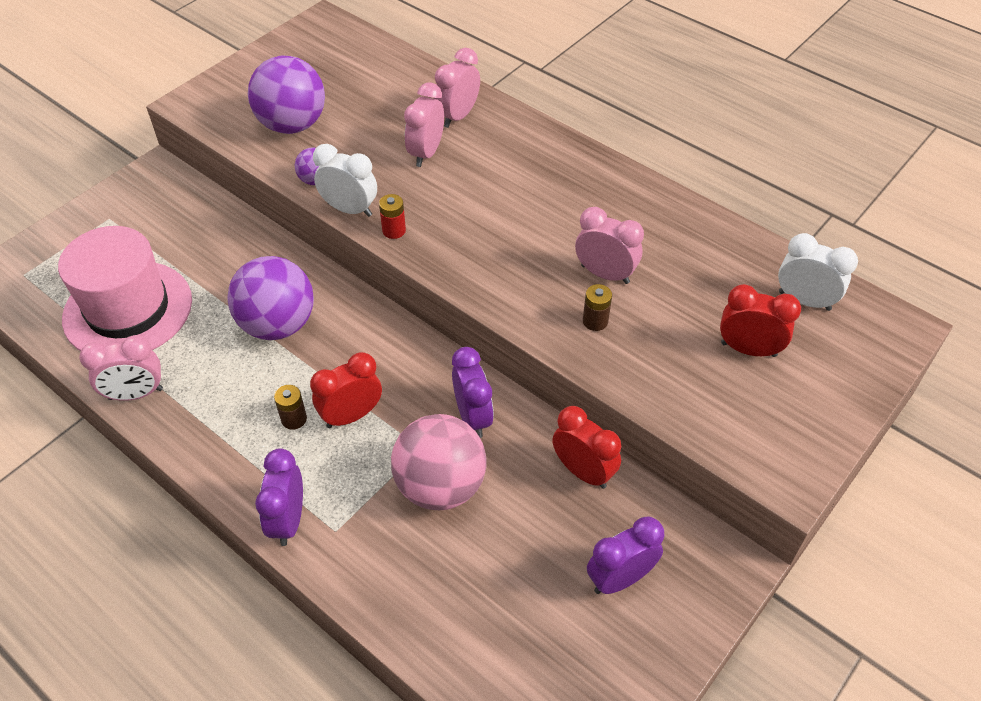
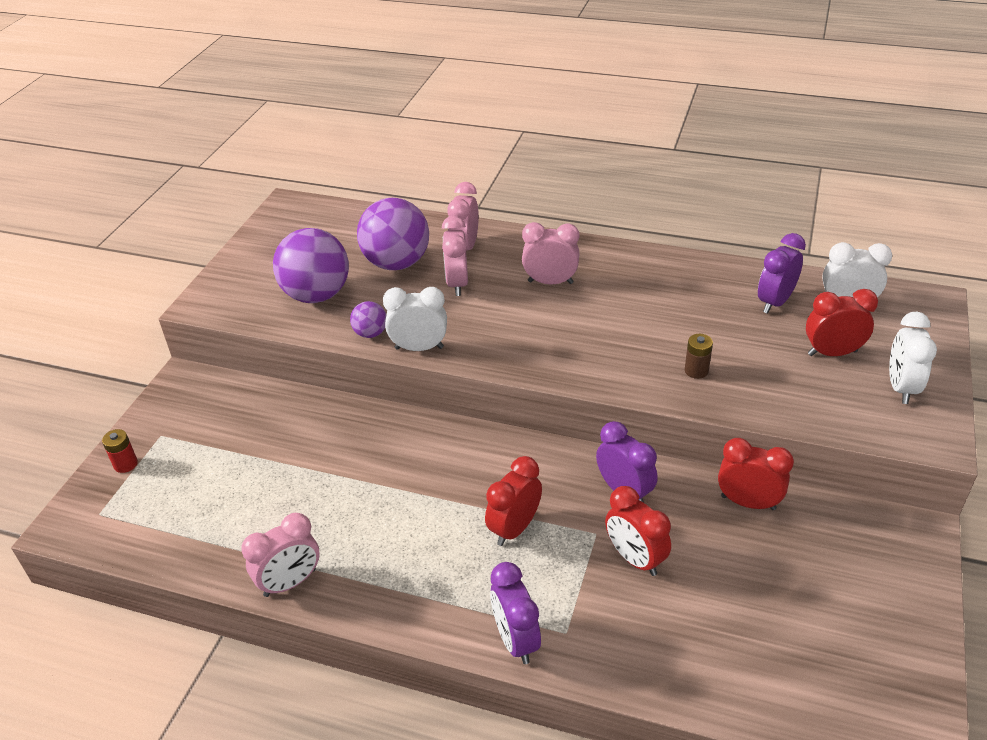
camera: 20 degrees left, 10 degrees down
(128, 309) = (233, 509): pink hat -> none
(278, 324) = (393, 474): purple ball -> purple ball (397, 263)
(294, 419) = (462, 550): brown battery -> none
(394, 230) = (472, 353): red battery -> red battery (125, 464)
(440, 486) = (635, 558): pink ball -> red clock
(605, 274) = (678, 332): pink clock -> pink clock (550, 282)
(620, 578) = (838, 577): purple clock -> purple clock (775, 302)
(794, 412) = (901, 387): none -> white clock

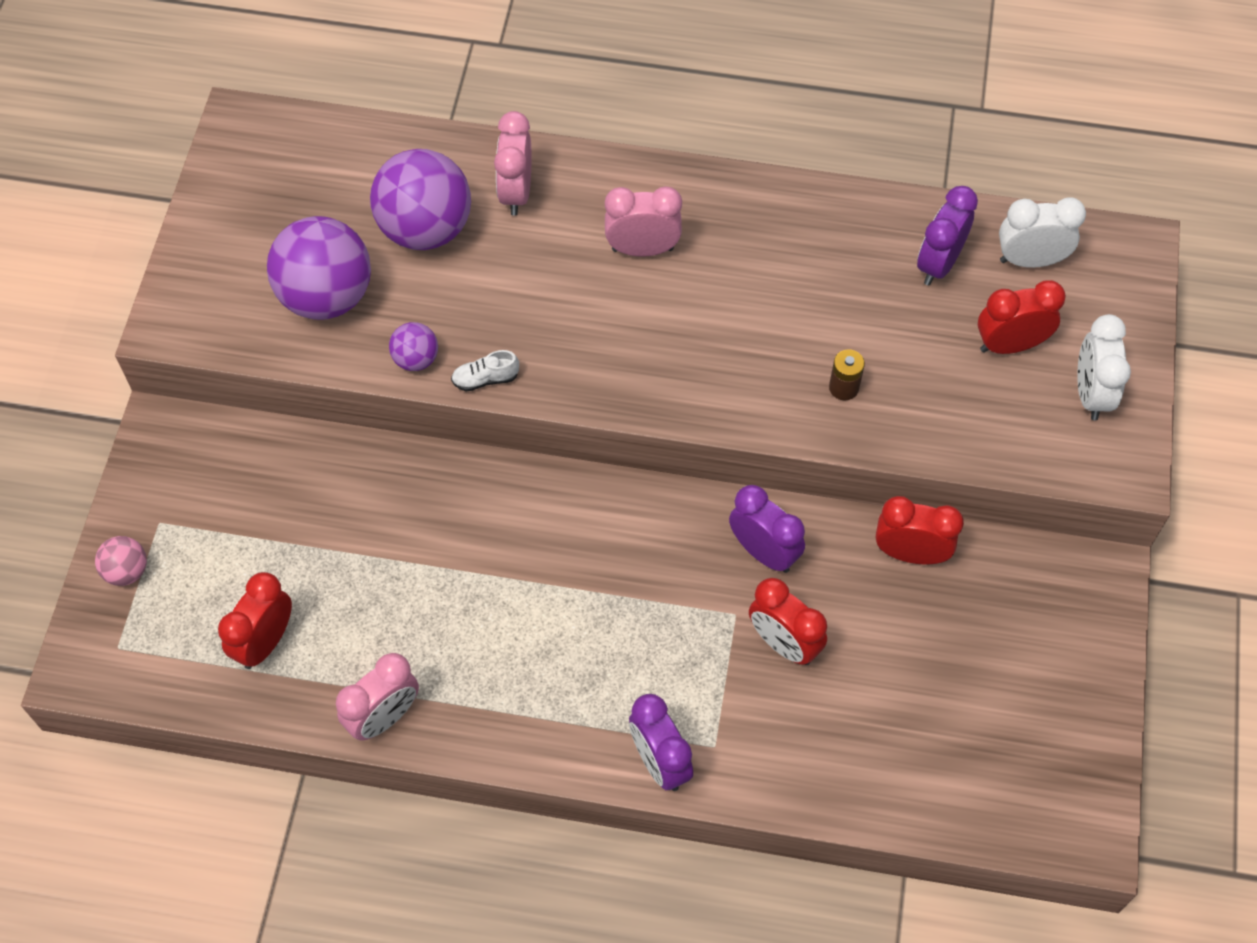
camera: 10 degrees left, 20 degrees up
(125, 464) = (127, 571): red battery -> pink ball
(419, 348) = (485, 379): white clock -> white shoe
(457, 284) = (517, 261): pink clock -> none
(514, 528) = (638, 617): red clock -> red clock (265, 642)

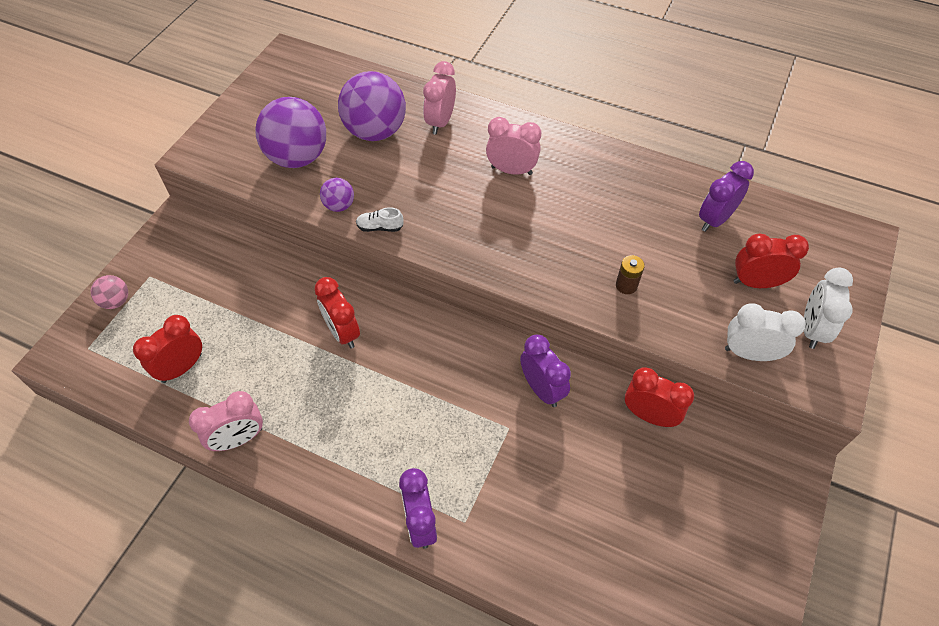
camera: 15 degrees right, 5 degrees down
(783, 643) = (538, 458): red clock -> red clock (343, 332)
(1030, 260) = (782, 230): white clock -> white clock (749, 353)

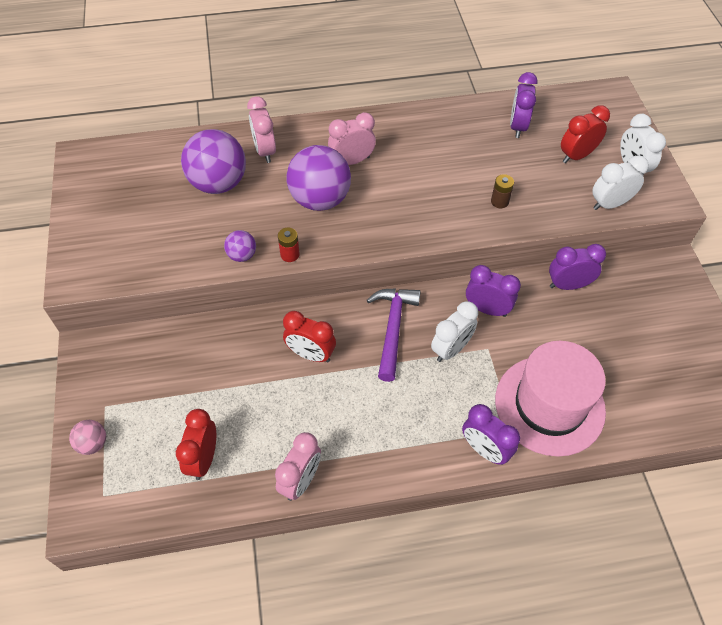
camera: 35 degrees left, 0 degrees up
(298, 157) = (171, 236): purple ball -> purple ball (320, 199)
(380, 227) = (290, 254): white shoe -> red battery
(435, 353) = (393, 328): none -> purple hammer
(472, 406) = (451, 349): none -> white clock
(522, 523) = (549, 405): none -> pink hat
(649, 415) = (568, 285): red clock -> purple clock

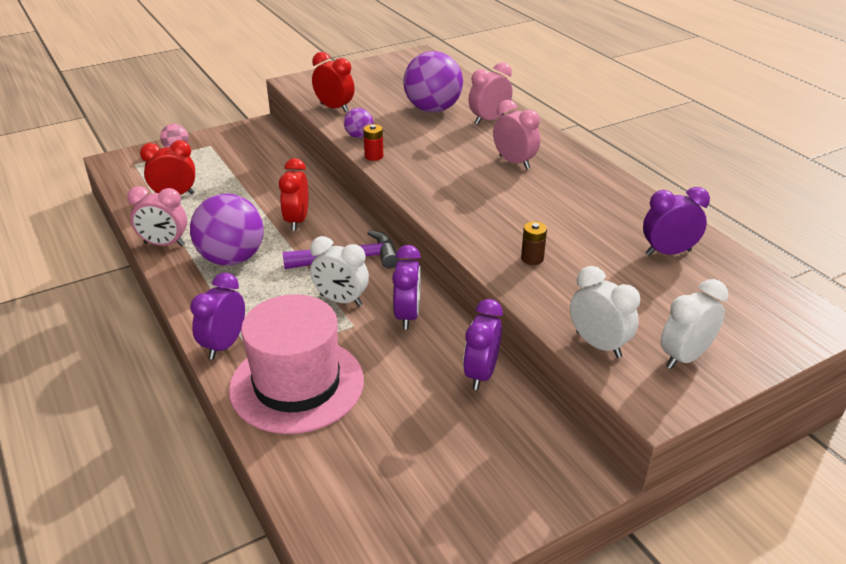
camera: 70 degrees right, 20 degrees down
(320, 199) = (450, 156): purple ball -> purple ball (232, 259)
(568, 285) = (481, 374): purple clock -> purple clock turned 135 degrees counterclockwise
(576, 156) = (662, 305): red clock -> red clock (334, 108)

